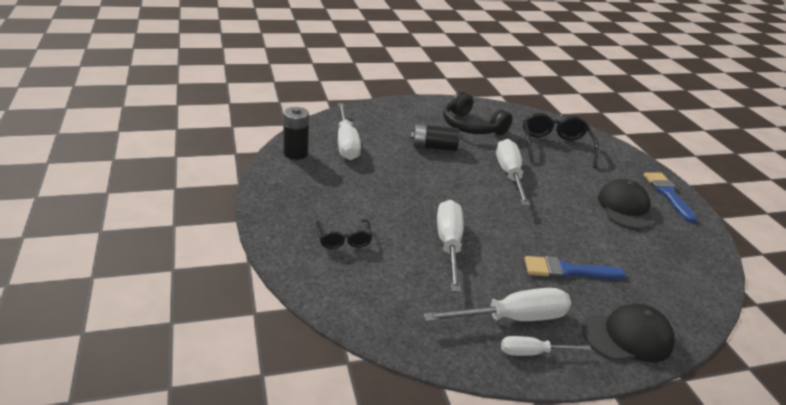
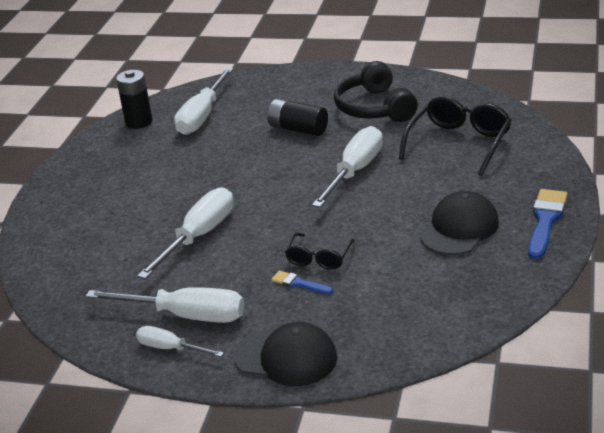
camera: 35 degrees right, 0 degrees up
(343, 239) = (101, 215): black glasses -> black glasses (319, 258)
(568, 271) = (299, 283): blue brush -> blue brush, size x0.55

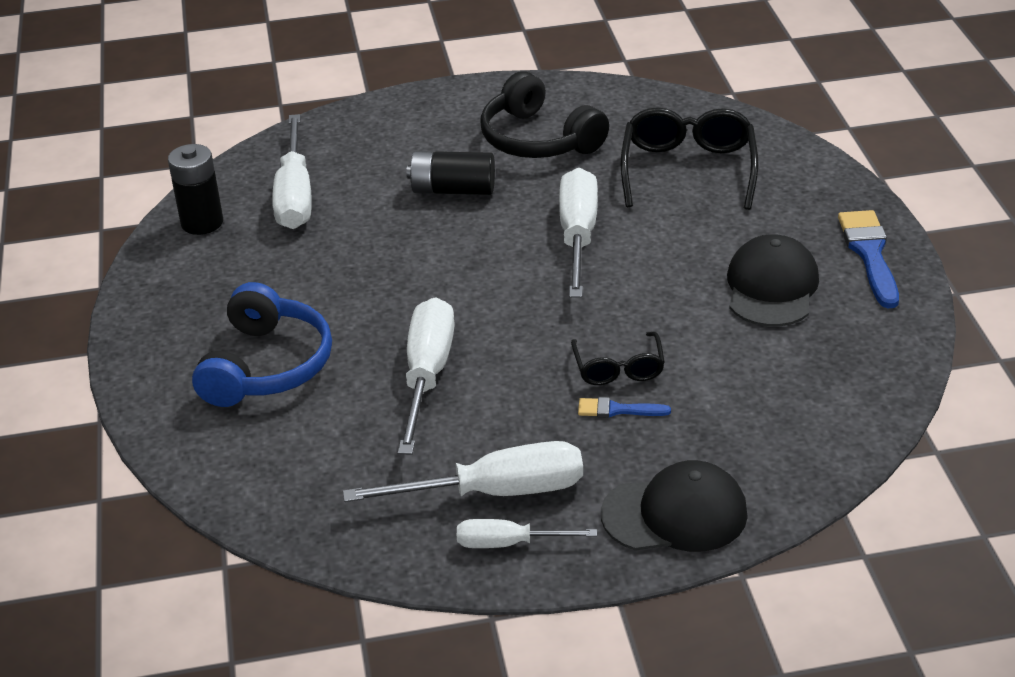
camera: 25 degrees left, 5 degrees up
(112, 211) = (267, 366): none -> blue headphones

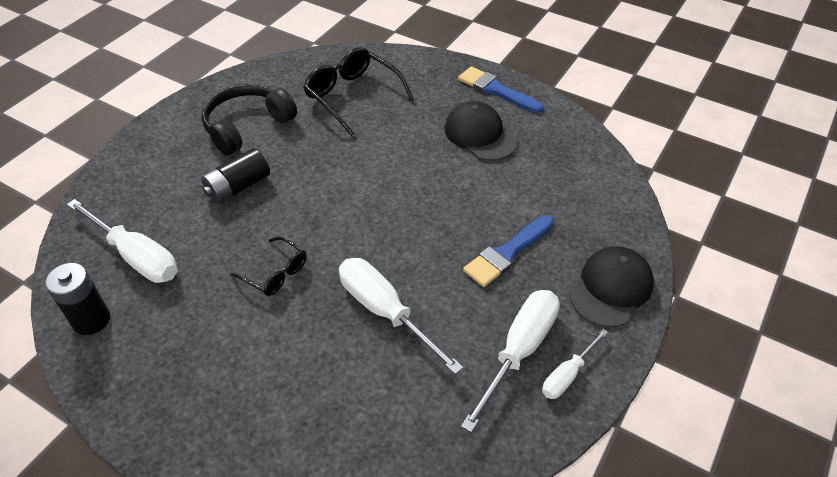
camera: 50 degrees left, 10 degrees up
(267, 366) = (280, 384): blue headphones -> none
(538, 140) = (247, 126): black headphones -> black headphones turned 135 degrees clockwise
(577, 236) = (349, 169): white screwdriver -> none
(618, 368) = (475, 230): black glasses -> black glasses (275, 273)
(618, 410) = (507, 253): blue brush -> blue brush, size x1.83

